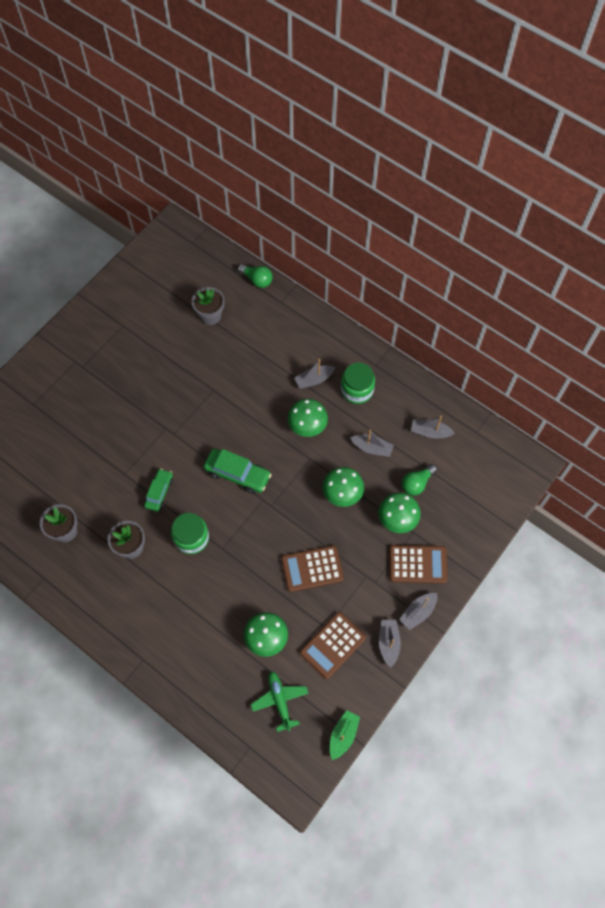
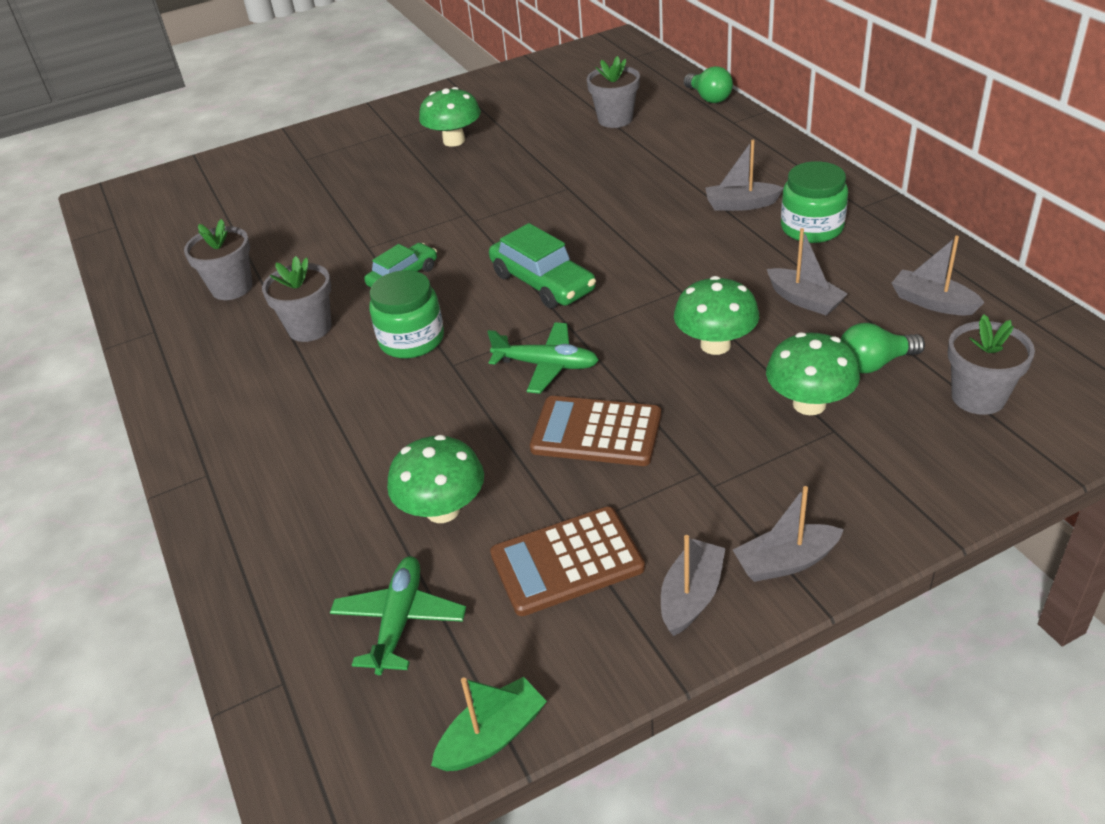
camera: 30 degrees right, 25 degrees down
(269, 533) = (547, 365): none -> green plane
(307, 426) = (699, 252): green mushroom -> green mushroom (454, 141)
(417, 564) = (821, 482): brown calculator -> none
(465, 491) = (978, 397): none -> grey flower pot

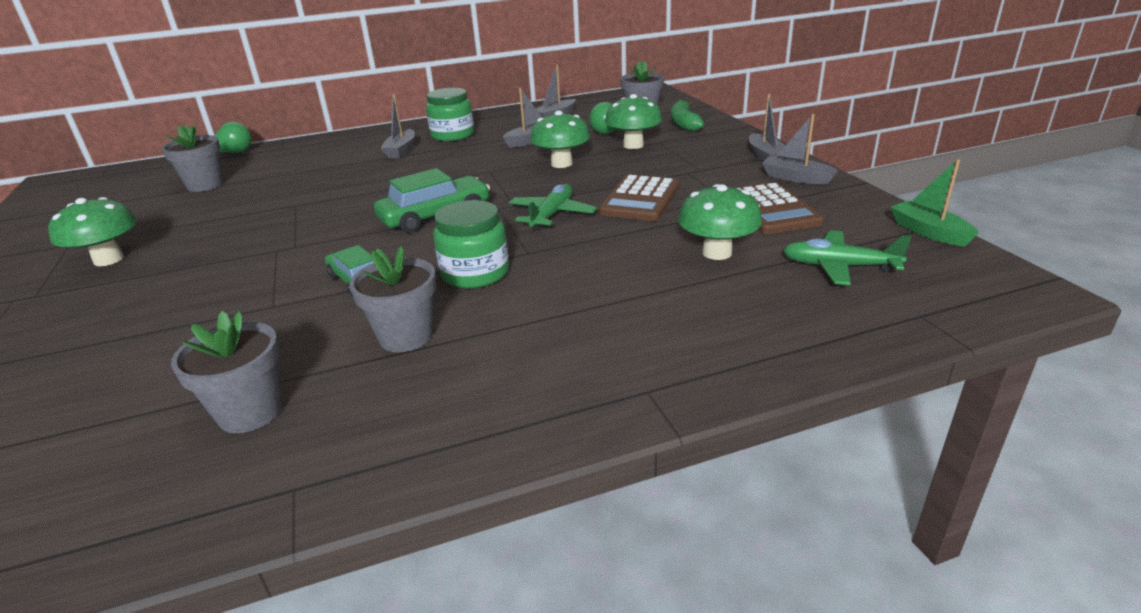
camera: 85 degrees left, 10 degrees down
(943, 453) = (684, 123): none -> green banana

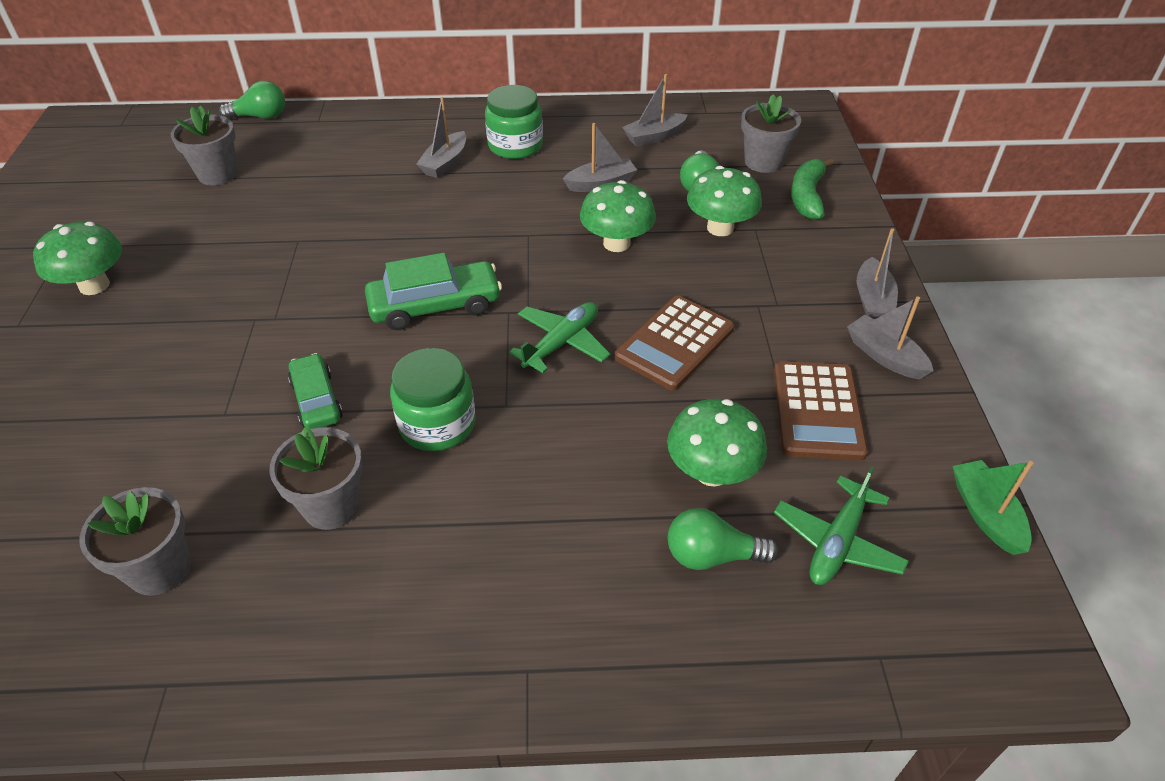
camera: 15 degrees right, 15 degrees up
(751, 293) = (711, 555): none -> green light bulb
(839, 266) = (837, 542): green plane -> green plane turned 90 degrees counterclockwise

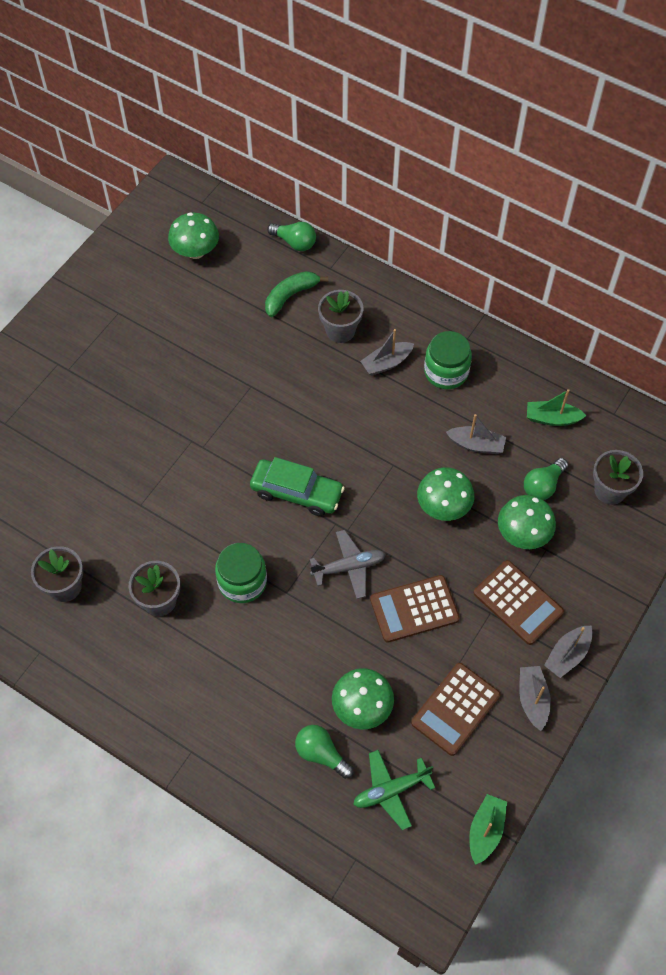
camera: 35 degrees right, 15 degrees up
(94, 285) = (120, 359): green mushroom -> green mushroom (195, 251)
(218, 174) = (236, 292): grey flower pot -> grey flower pot (340, 330)
(317, 400) = (191, 524): green car -> none
(562, 343) = (349, 567): green plane -> grey plane
(654, 137) = (552, 418): grey boat -> green boat
(776, 283) = (518, 602): none -> brown calculator
(807, 196) = (610, 542): green banana -> green banana (290, 296)

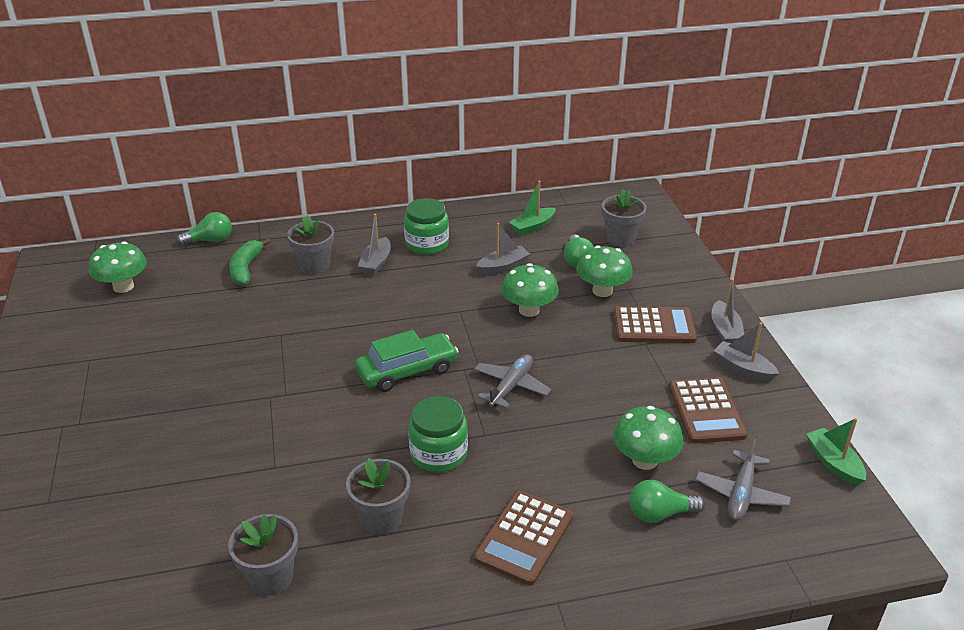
camera: 45 degrees left, 25 degrees down
(391, 791) = (741, 494): green plane -> grey plane
(414, 609) = (593, 377): brown calculator -> brown calculator (524, 537)

